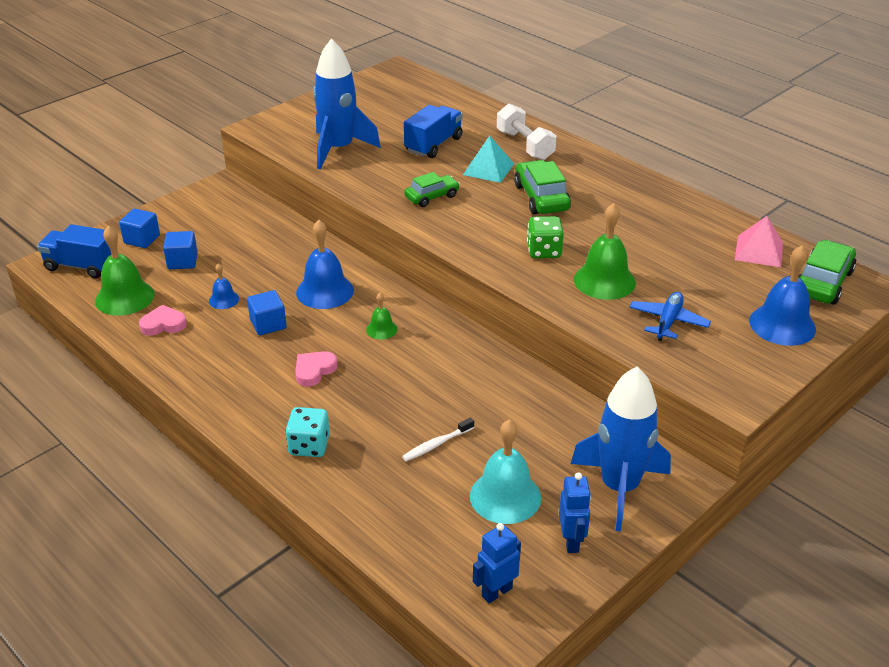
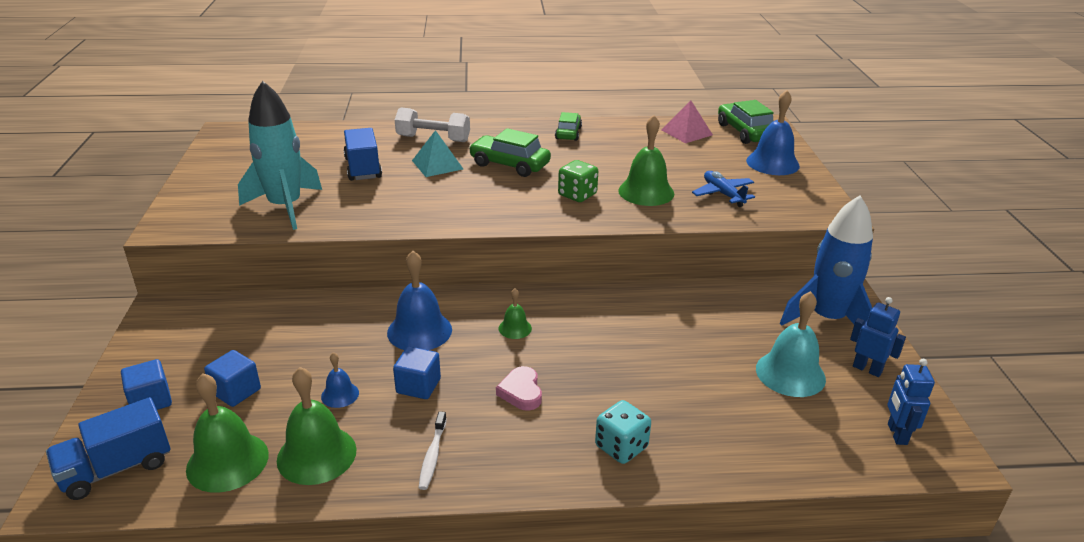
camera: 50 degrees left, 5 degrees down
(163, 324) = (316, 454): pink heart -> green bell
(339, 149) = (285, 207): blue rocket -> turquoise rocket
(432, 197) = (432, 202): green car -> green car (568, 133)
(436, 444) = (695, 375): white toothbrush -> white toothbrush (432, 456)

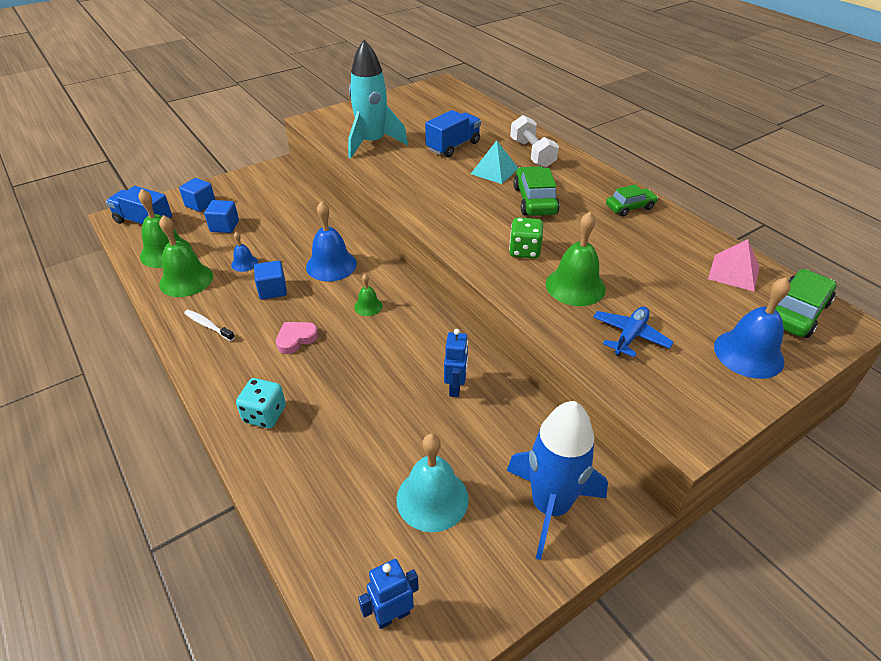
camera: 60 degrees right, 10 degrees up
(432, 456) = (208, 325): white toothbrush -> white toothbrush turned 60 degrees clockwise
(867, 369) = (486, 564): blue robot -> blue robot (455, 387)

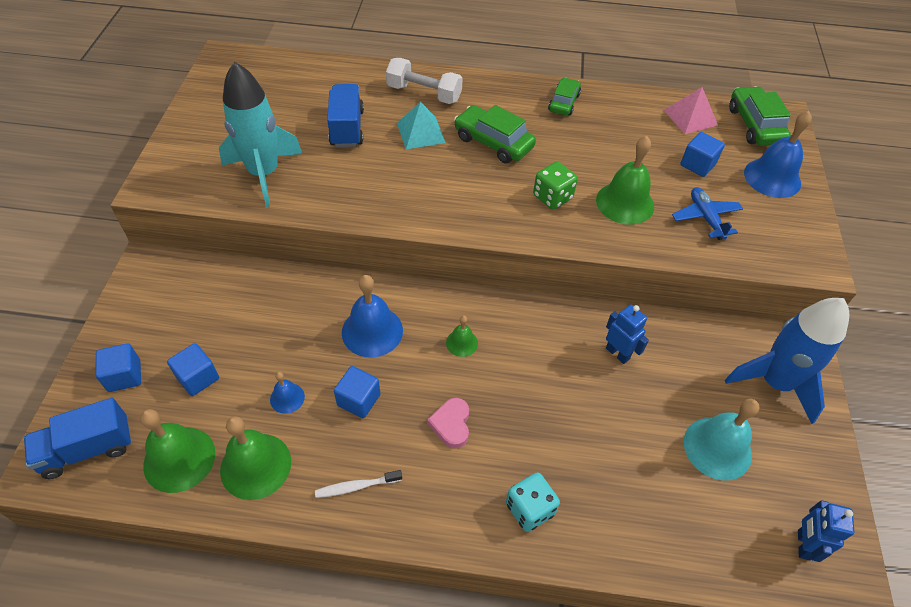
camera: 50 degrees left, 10 degrees up
(684, 303) = (697, 165): none -> blue cube

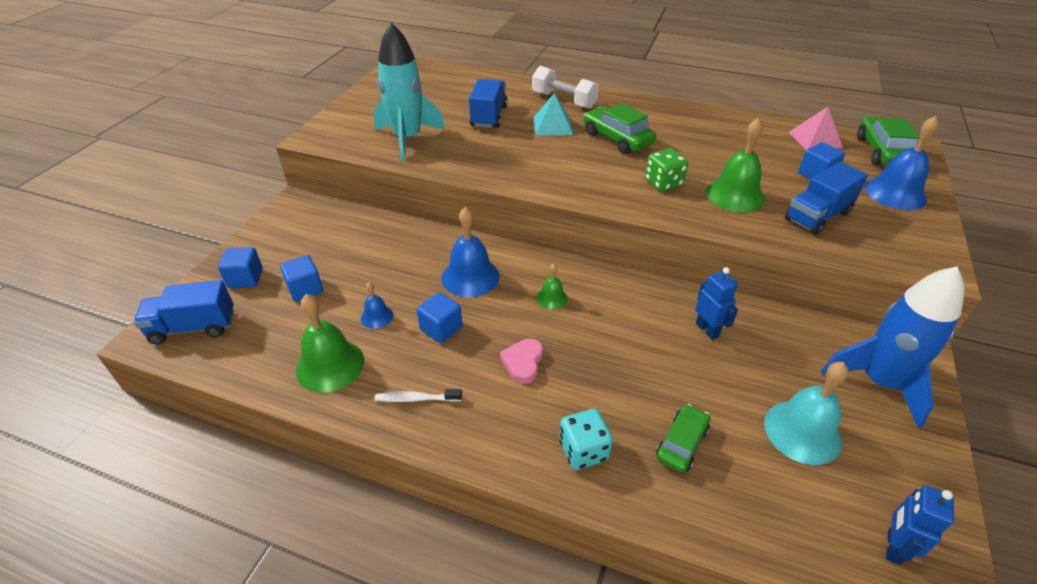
camera: 15 degrees right, 10 degrees down
(179, 459) = (266, 348): green bell -> none
(563, 102) = (691, 118): green car -> green car (681, 443)
(705, 218) = (817, 216): blue plane -> blue truck

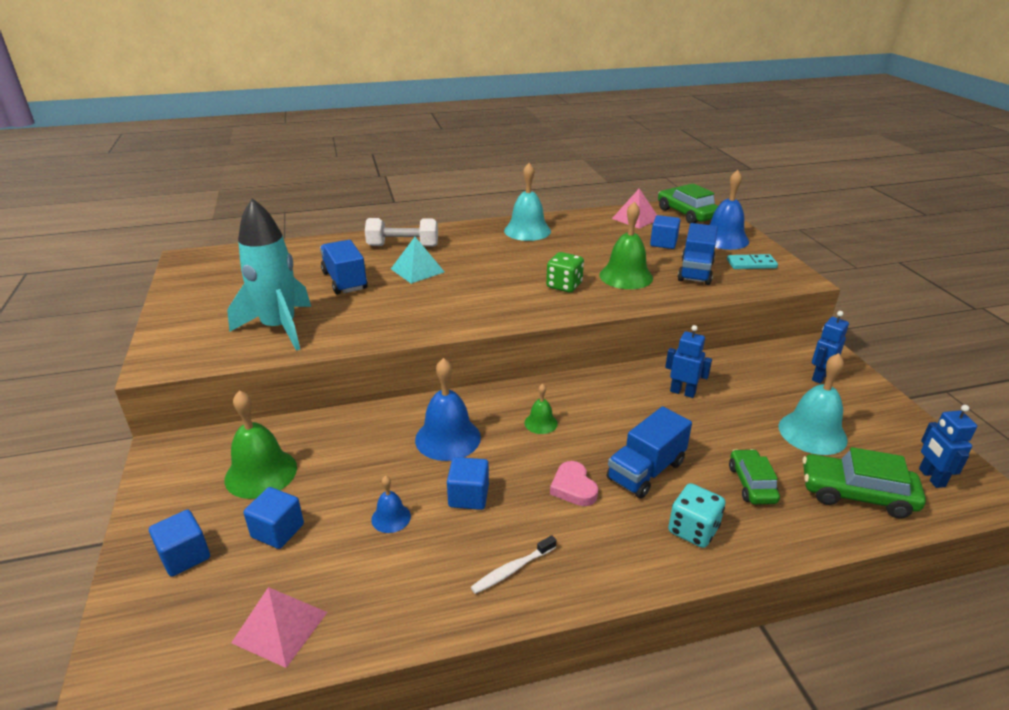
camera: 35 degrees left, 10 degrees down
(193, 327) = (169, 642): blue truck -> blue truck (645, 471)
(251, 352) = (280, 627): none -> pink pyramid
(330, 365) = (390, 588): green bell -> green bell (261, 473)
(617, 139) = (487, 263): green car -> green car (856, 494)
(688, 119) = (527, 230): none -> turquoise bell
(879, 382) = (819, 376): blue rocket -> blue robot
(895, 231) = (751, 264): none -> turquoise domino

